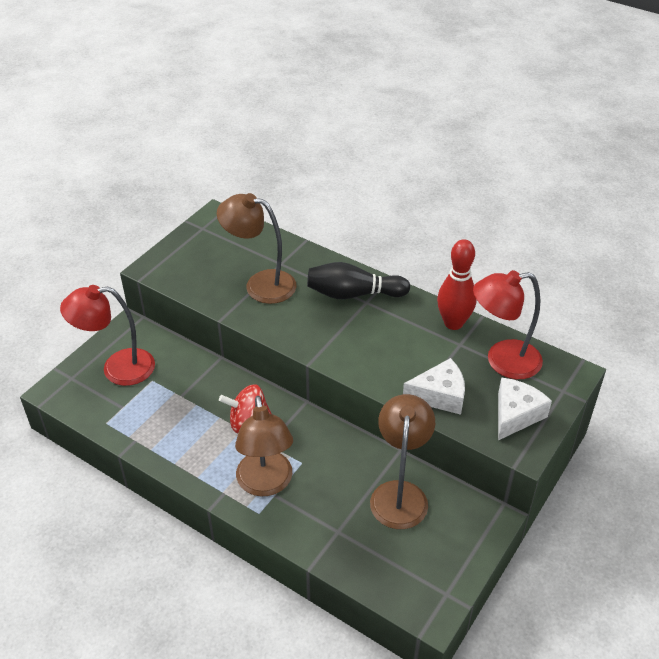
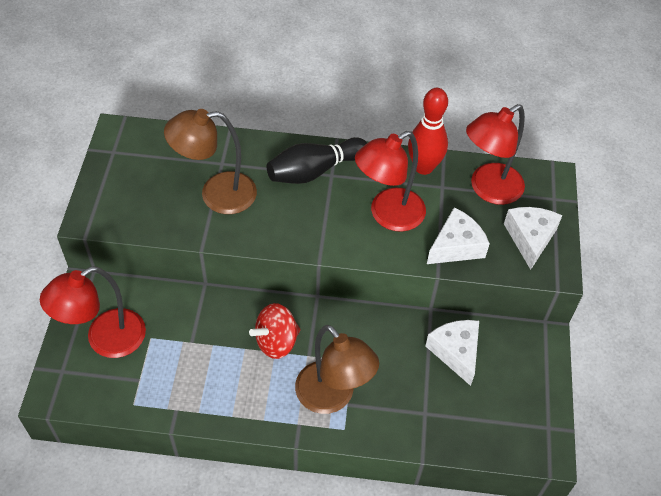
camera: 30 degrees left, 10 degrees up
(394, 349) = (388, 215): none -> red lamp
(400, 494) = (456, 352): brown lamp -> white cheese

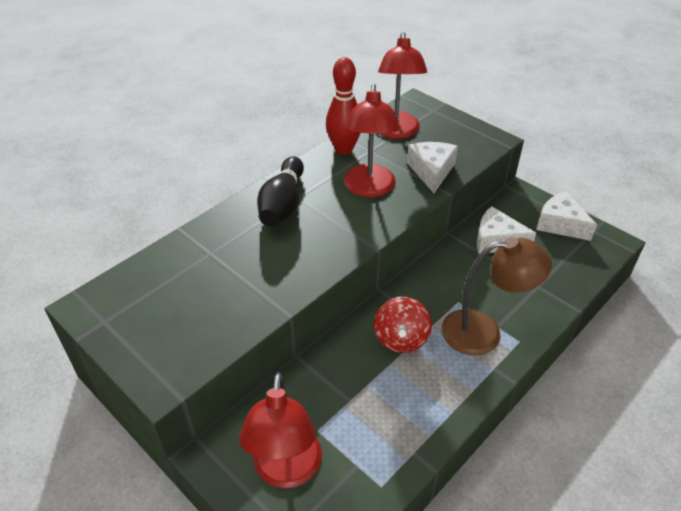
camera: 50 degrees left, 10 degrees down
(216, 194) = (239, 274): brown lamp -> none
(530, 238) = (457, 136): white cheese -> white cheese (560, 224)

